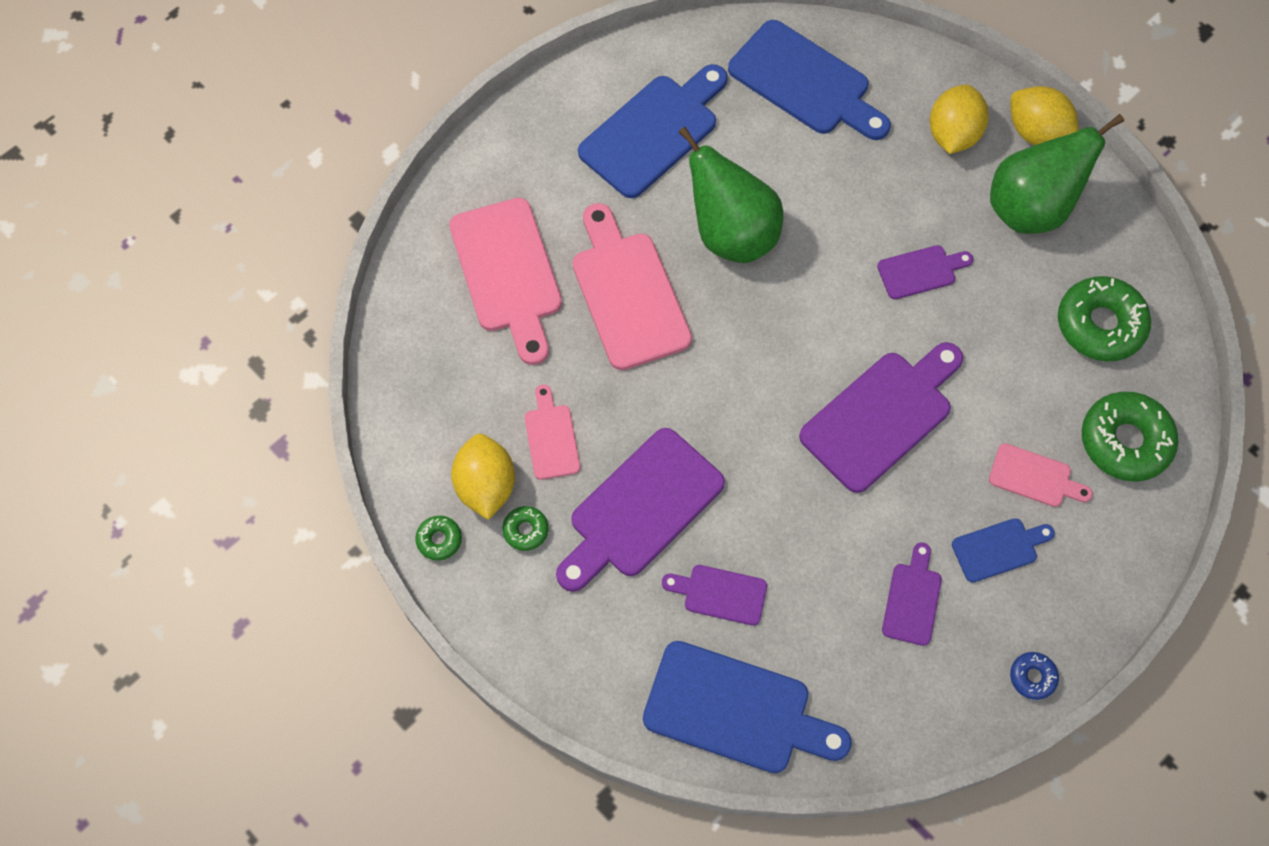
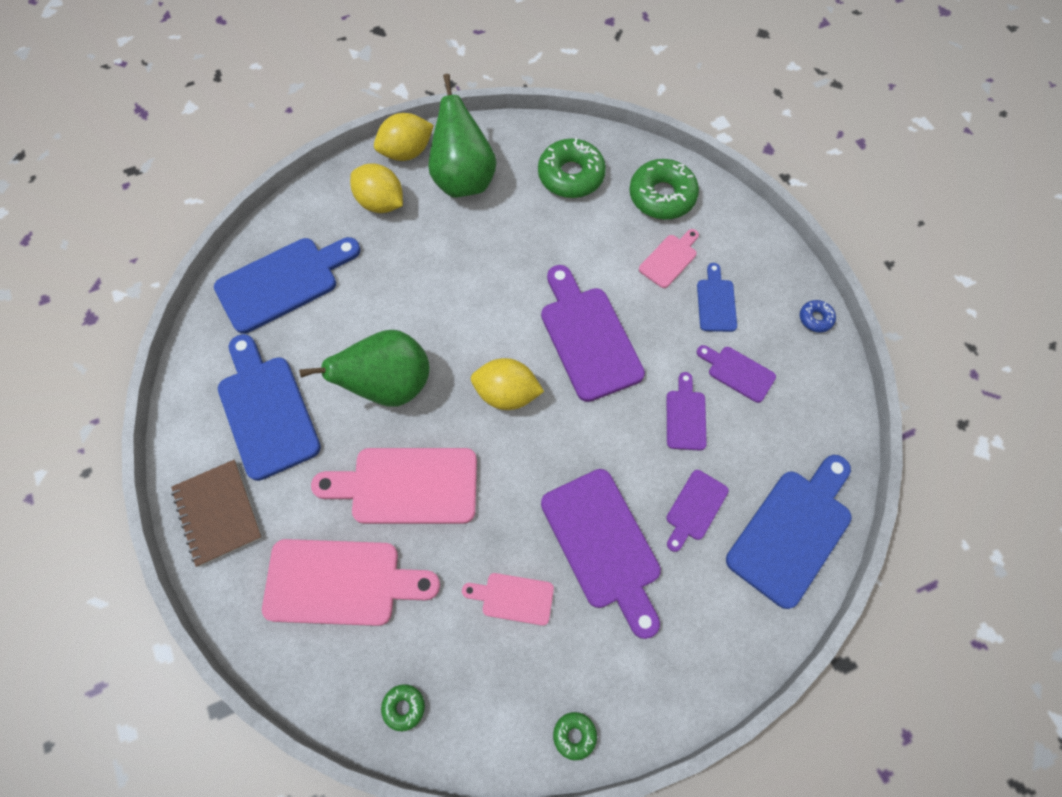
camera: 70 degrees left, 0 degrees up
(486, 486) = (537, 673): yellow lemon -> yellow lemon (507, 394)
(525, 530) = (591, 651): green donut -> green donut (404, 707)
(533, 137) = (218, 513): none -> brown notebook
(920, 271) = (482, 267): purple cutting board -> purple cutting board (685, 416)

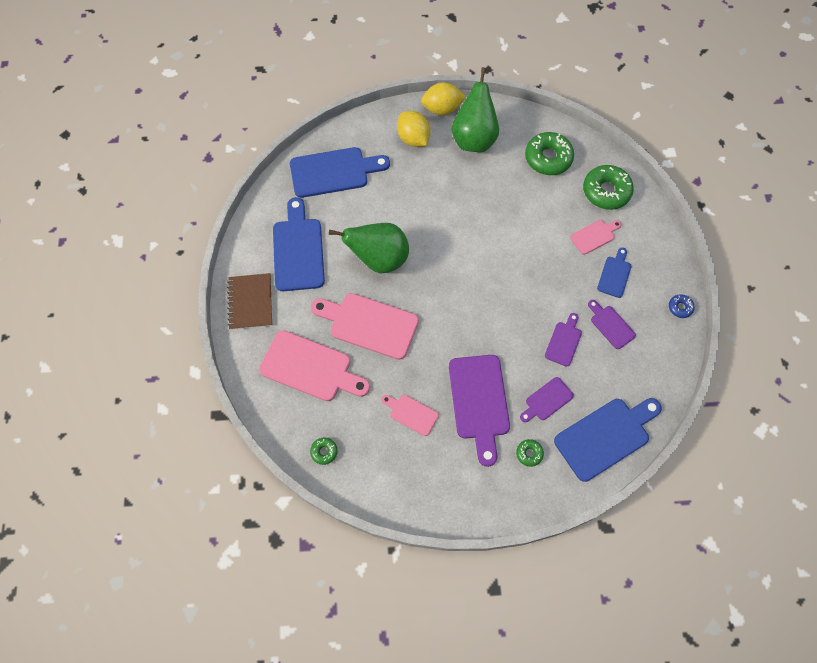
camera: 20 degrees right, 0 degrees up
(507, 394) = (452, 289): yellow lemon -> none
(574, 735) = (420, 504): green donut -> green donut (529, 453)
(588, 337) = (518, 270): purple cutting board -> none

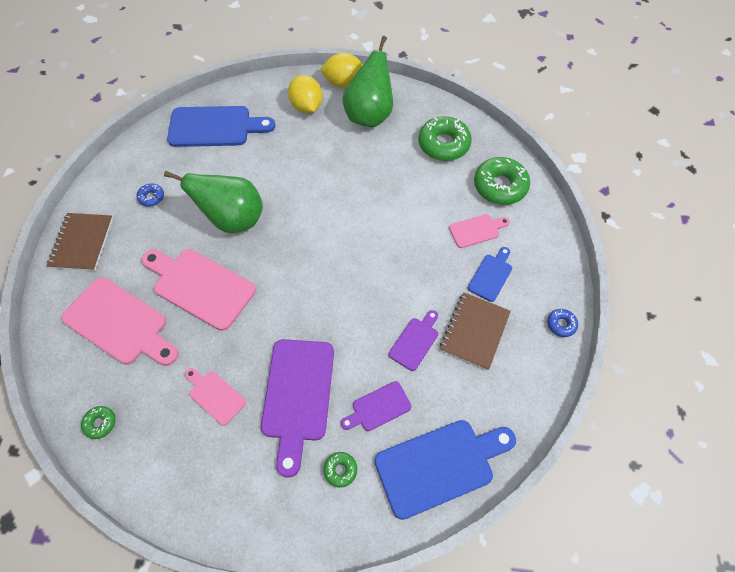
camera: 10 degrees right, 5 degrees down
(298, 250) = (151, 197): blue cutting board -> blue donut
(611, 325) = (474, 331): purple cutting board -> brown notebook

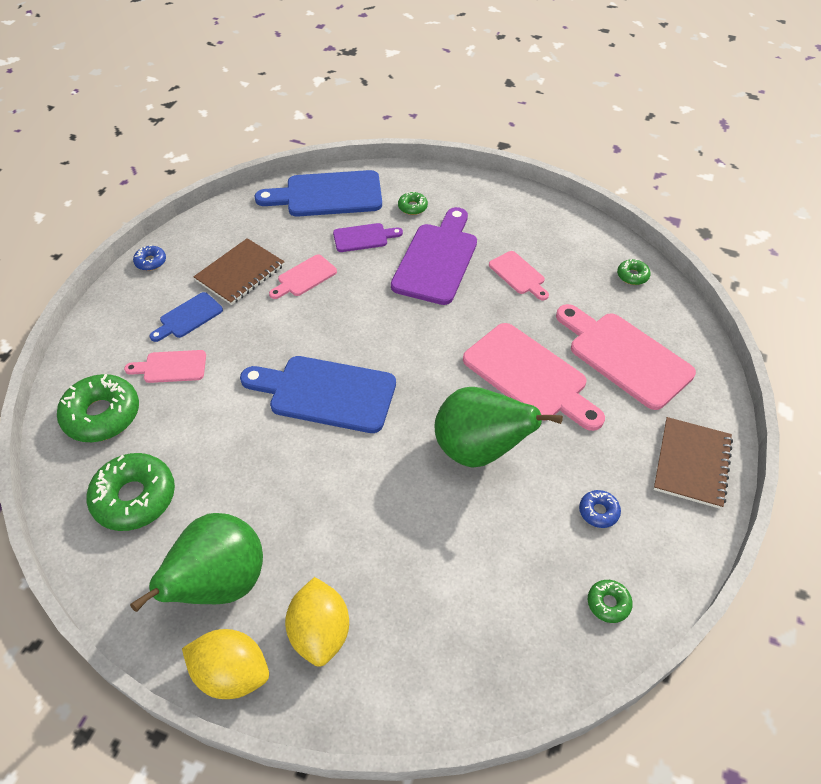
camera: 165 degrees left, 10 degrees down
(149, 150) = (608, 603): none -> green donut
(215, 127) = (492, 626): blue cutting board -> blue cutting board (326, 393)
(415, 341) = (304, 277): purple cutting board -> pink cutting board

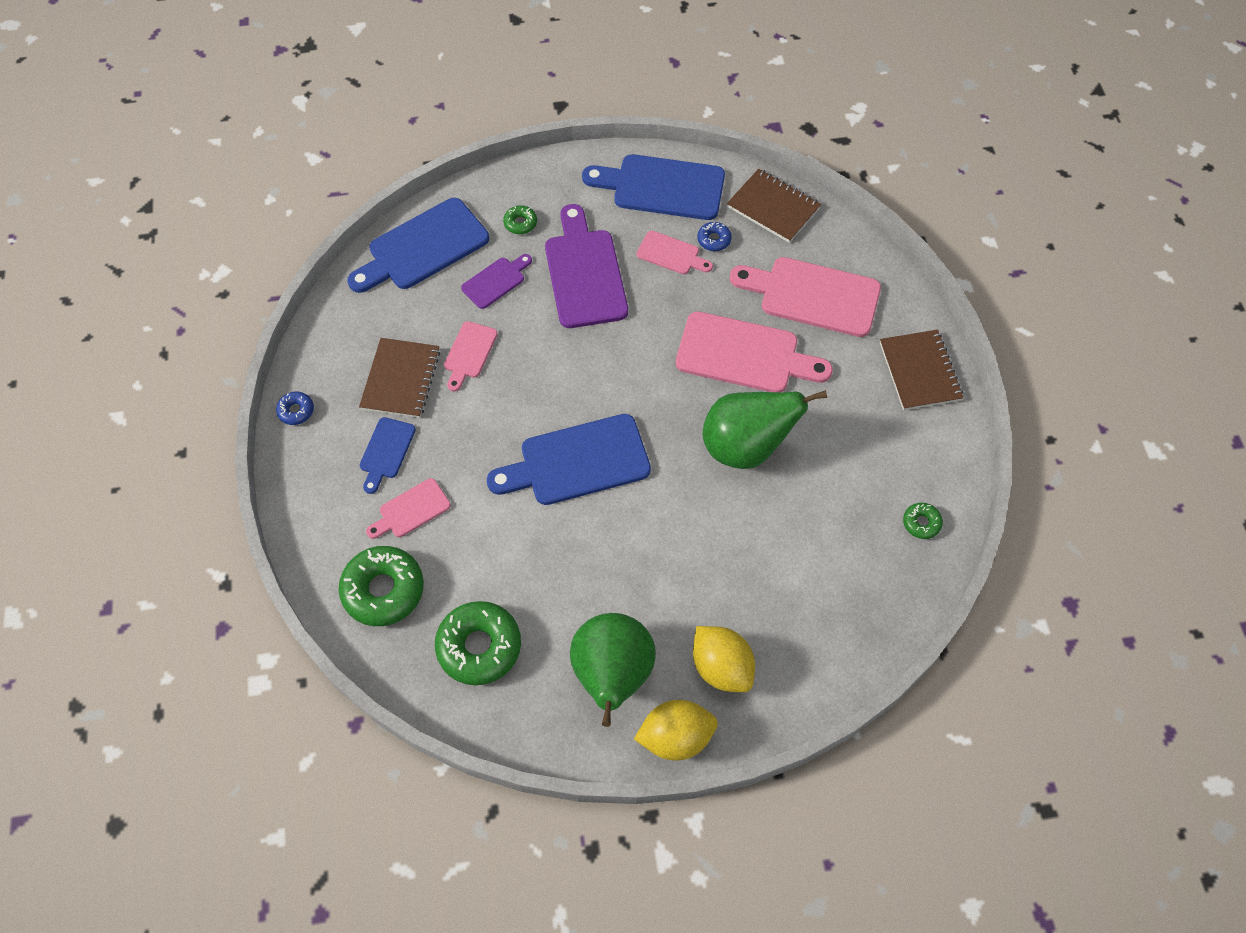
camera: 30 degrees left, 10 degrees up
(545, 225) = (662, 187): none -> blue cutting board
(598, 512) = (872, 451): blue donut -> blue donut (714, 240)
(632, 276) = (773, 207): green donut -> brown notebook

